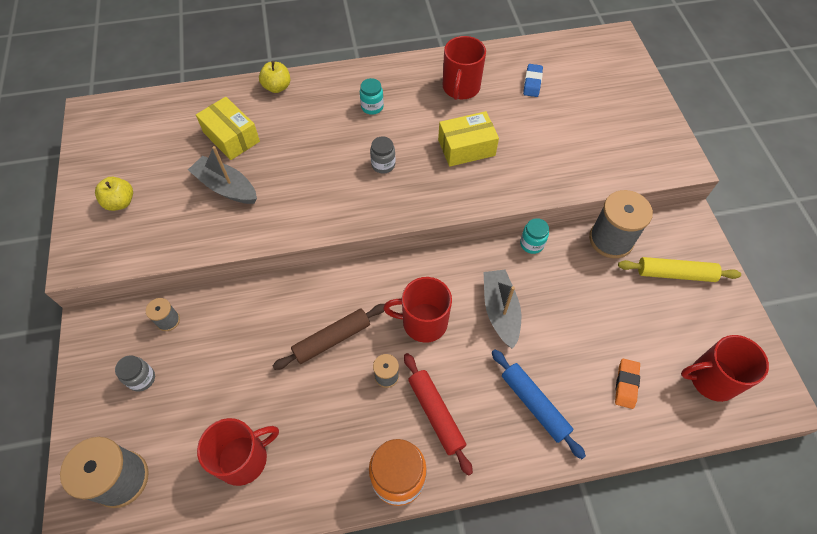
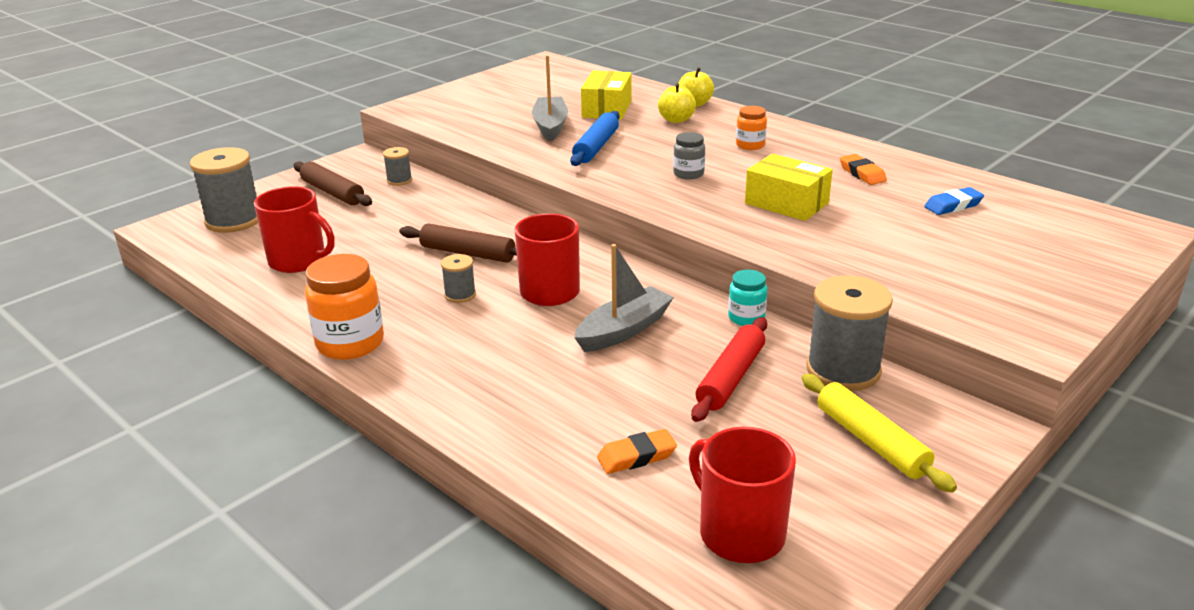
camera: 55 degrees right, 30 degrees down
(120, 202) = (476, 100): yellow apple -> yellow apple (676, 120)
(142, 378) = (332, 192): grey jar -> brown rolling pin
(372, 107) = (750, 145): turquoise jar -> orange jar
(436, 414) = (446, 338): red rolling pin -> red rolling pin (730, 378)
(461, 88) = (862, 174): red mug -> orange eraser
(534, 404) = (527, 396): blue rolling pin -> blue rolling pin (596, 147)

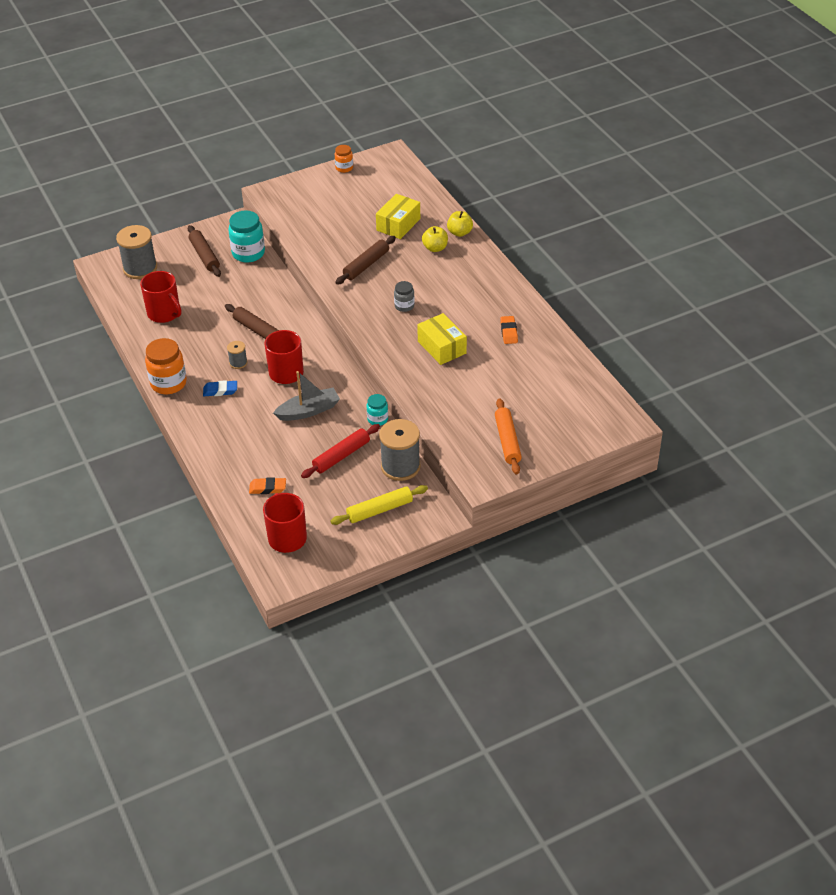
camera: 20 degrees right, 15 degrees up
(399, 180) = (248, 253): grey spool -> turquoise jar
(550, 126) = (351, 235): grey boat -> none
(596, 147) = (366, 265): blue rolling pin -> brown rolling pin
(750, 145) = (462, 287): orange jar -> orange jar (344, 168)
(871, 441) = (380, 510): yellow rolling pin -> yellow rolling pin turned 75 degrees clockwise
(953, 206) = (537, 374): blue eraser -> blue eraser (220, 391)
(1007, 284) = (507, 441): none -> orange rolling pin

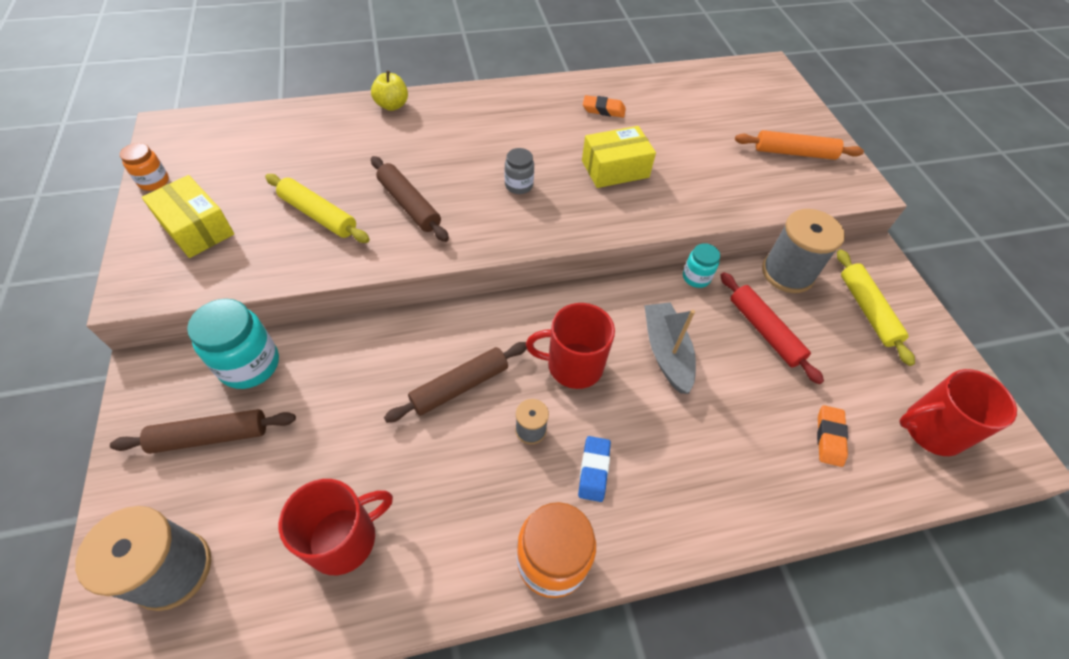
camera: 80 degrees left, 10 degrees up
(343, 233) = (318, 215): none -> yellow rolling pin
(398, 224) = (337, 154): yellow box -> yellow box (196, 228)
(435, 248) = (411, 132): yellow apple -> none

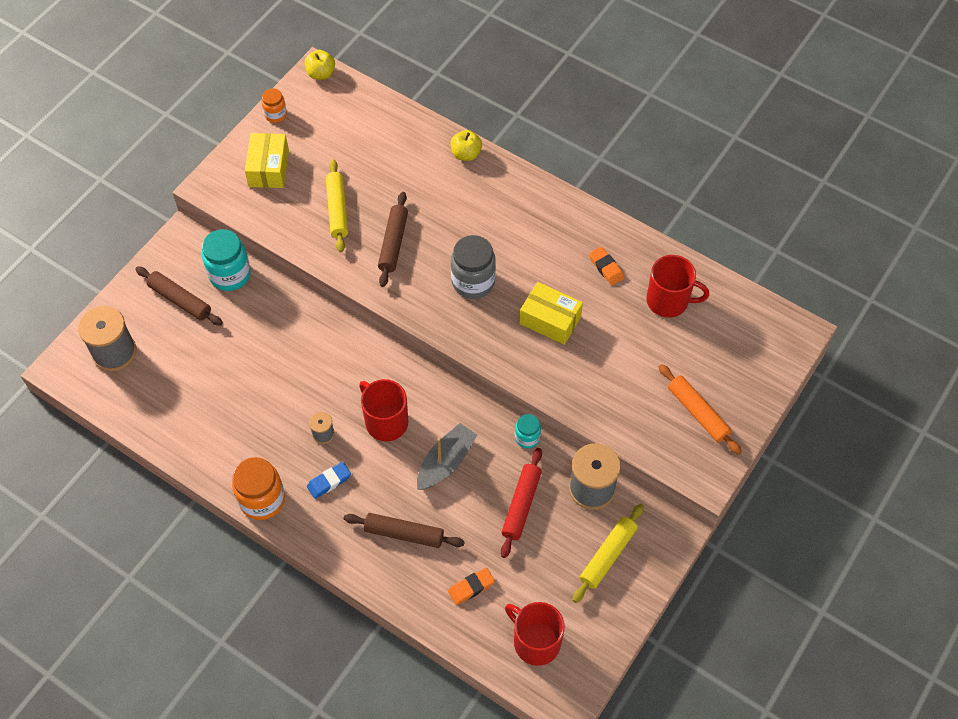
camera: 50 degrees right, 5 degrees up
(172, 126) = (321, 74): none -> yellow apple
(344, 538) = (189, 403): red mug -> red mug (668, 301)
(460, 386) = (315, 379): brown rolling pin -> brown rolling pin (404, 534)
(519, 185) = (473, 282): grey jar -> grey jar, size x1.79

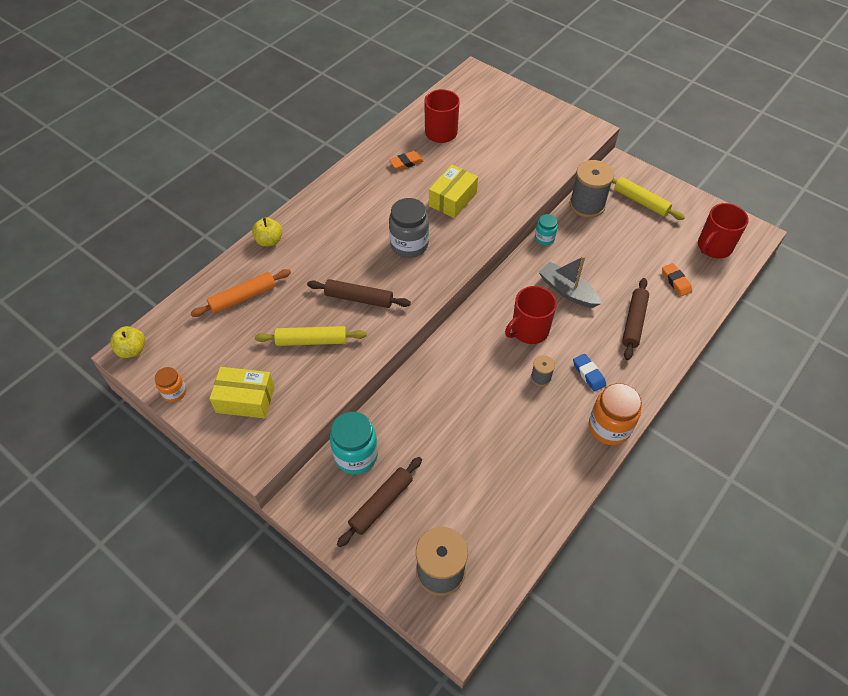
camera: 85 degrees left, 5 degrees down
(521, 505) = (603, 246): red rolling pin -> none
(698, 413) = (538, 128): orange rolling pin -> orange rolling pin (243, 297)

